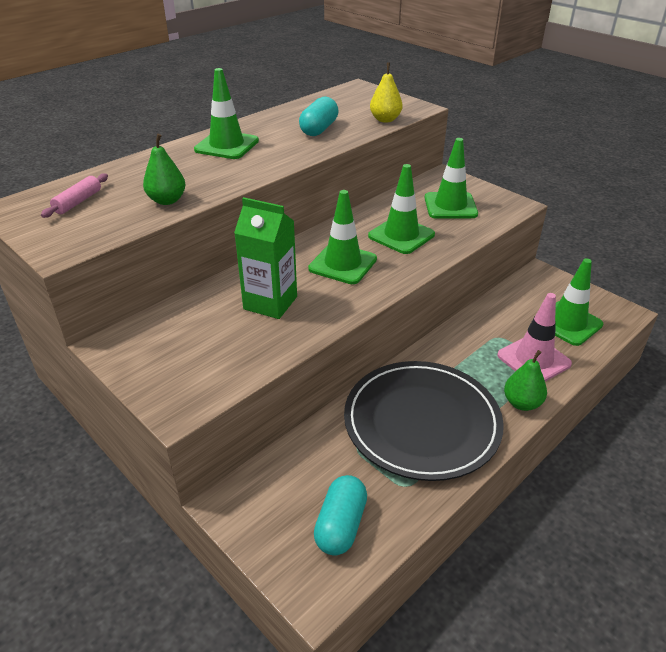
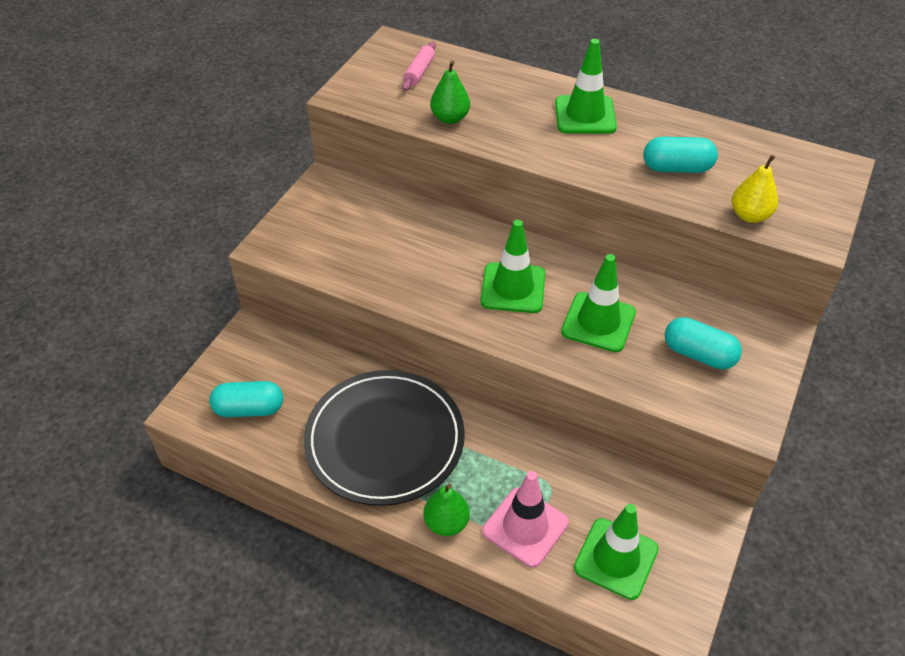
camera: 70 degrees right, 10 degrees up
(78, 202) = (419, 72): pink rolling pin -> pink rolling pin turned 75 degrees counterclockwise
(270, 303) = (421, 255): green carton -> none
(450, 206) = (698, 354): green traffic cone -> turquoise capsule

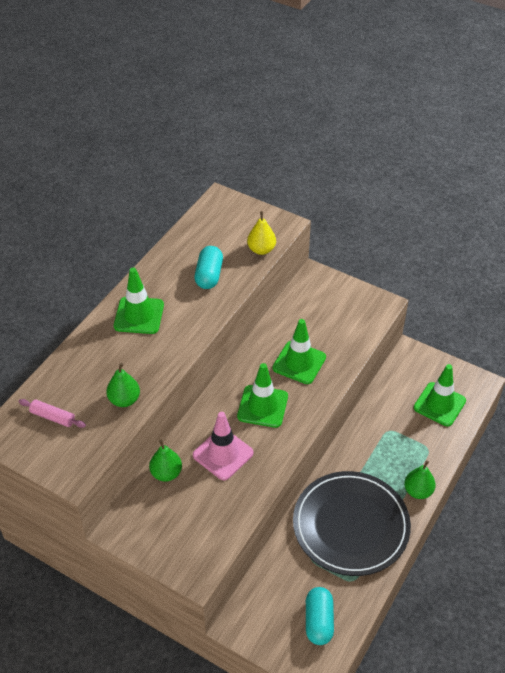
camera: 85 degrees left, 0 degrees up
(400, 210) = (166, 473): none -> green pear
(525, 527) = (419, 447): pink traffic cone -> pink traffic cone (223, 454)
(698, 354) = (329, 317): turquoise capsule -> none

